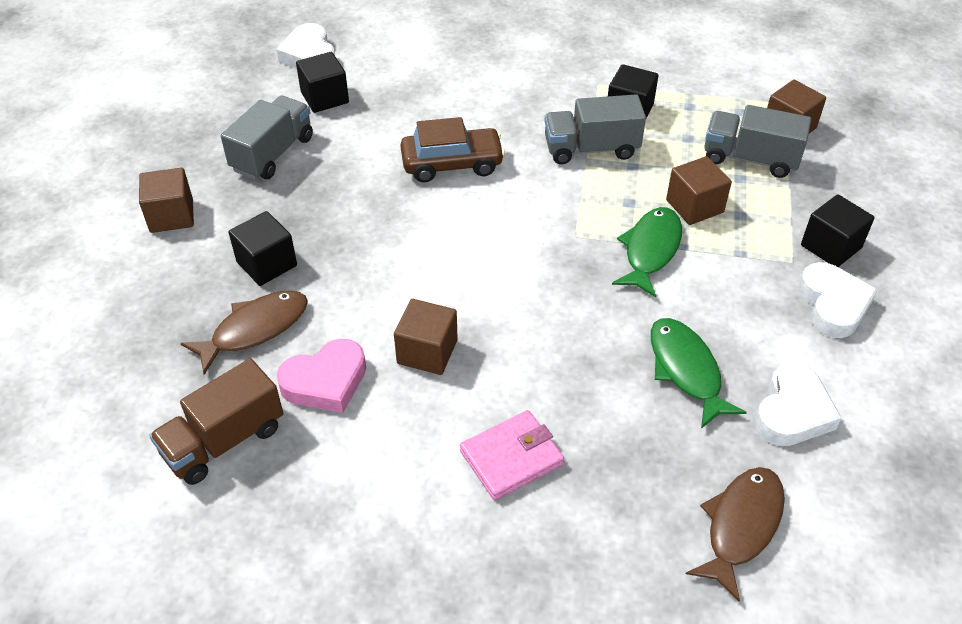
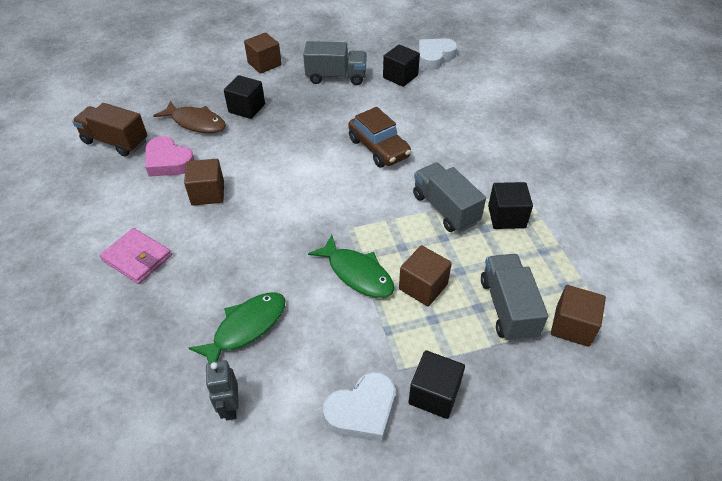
camera: 65 degrees right, 0 degrees up
(650, 250) = (357, 273): green fish -> green fish turned 45 degrees clockwise
(740, 526) = (112, 398): brown fish -> none
(792, 412) = (230, 407): white heart -> grey robot

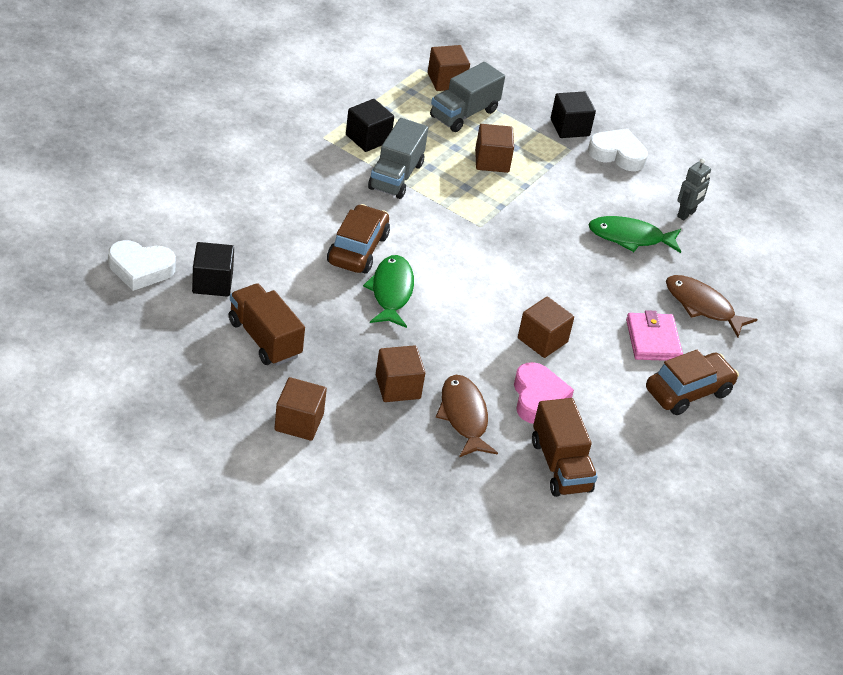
camera: 135 degrees left, 5 degrees down
(76, 244) = (688, 392): none -> brown car
(126, 321) = (702, 306): none -> brown fish
(247, 108) = (398, 387): black cube -> brown cube
(336, 77) = (264, 339): grey truck -> brown truck
(357, 273) = (519, 201): green fish -> green fish (391, 292)

